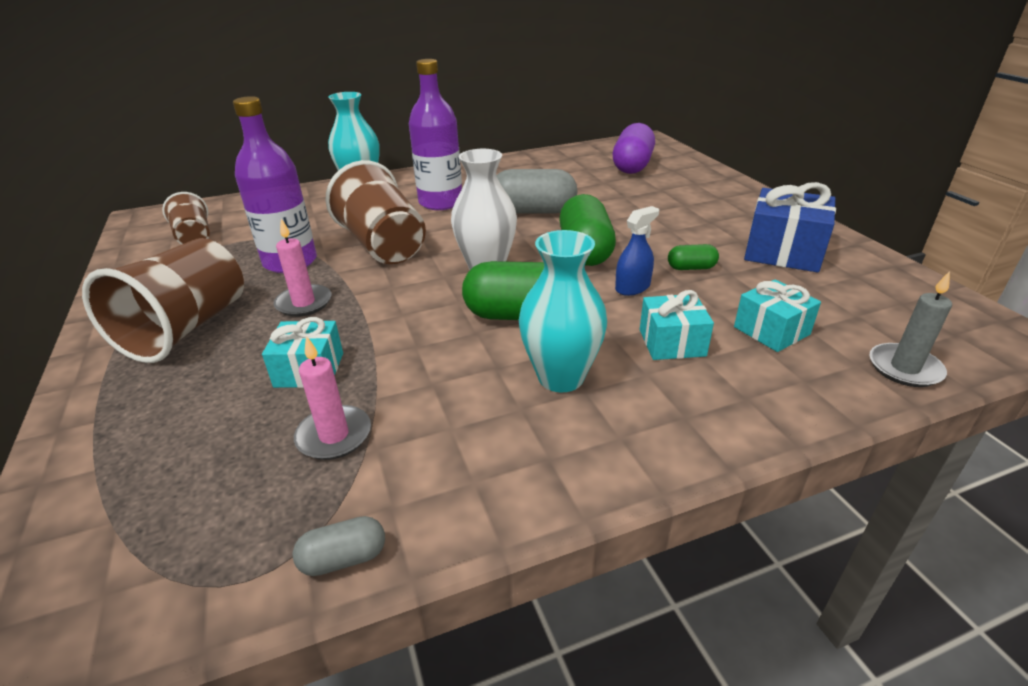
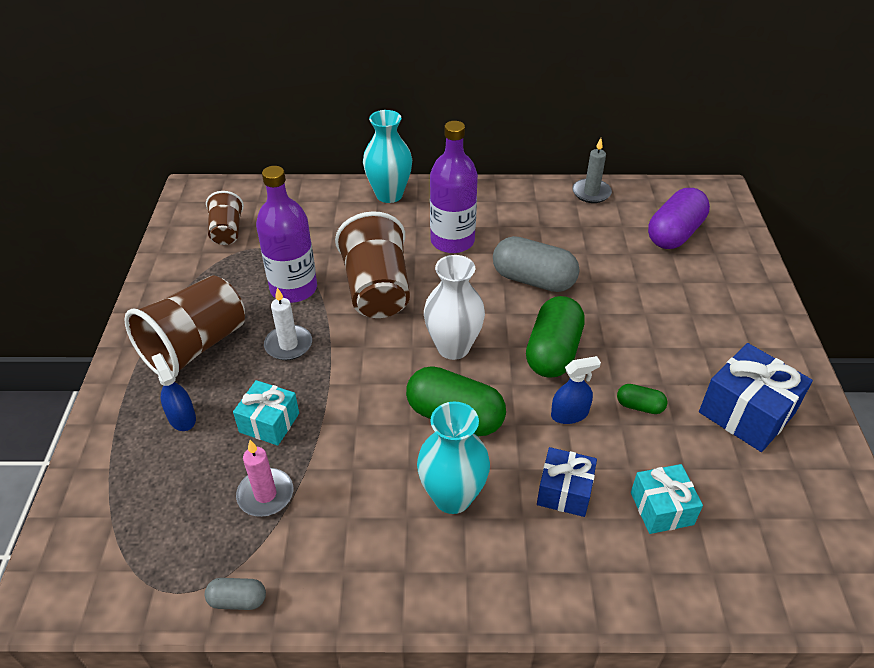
camera: 20 degrees right, 10 degrees up
(190, 393) = (182, 418): none -> blue spray bottle
(304, 303) = (288, 345): pink candle -> white candle
(672, 343) = (564, 491): turquoise gift -> blue gift
(904, 368) = (751, 591): grey candle -> grey candle (591, 193)

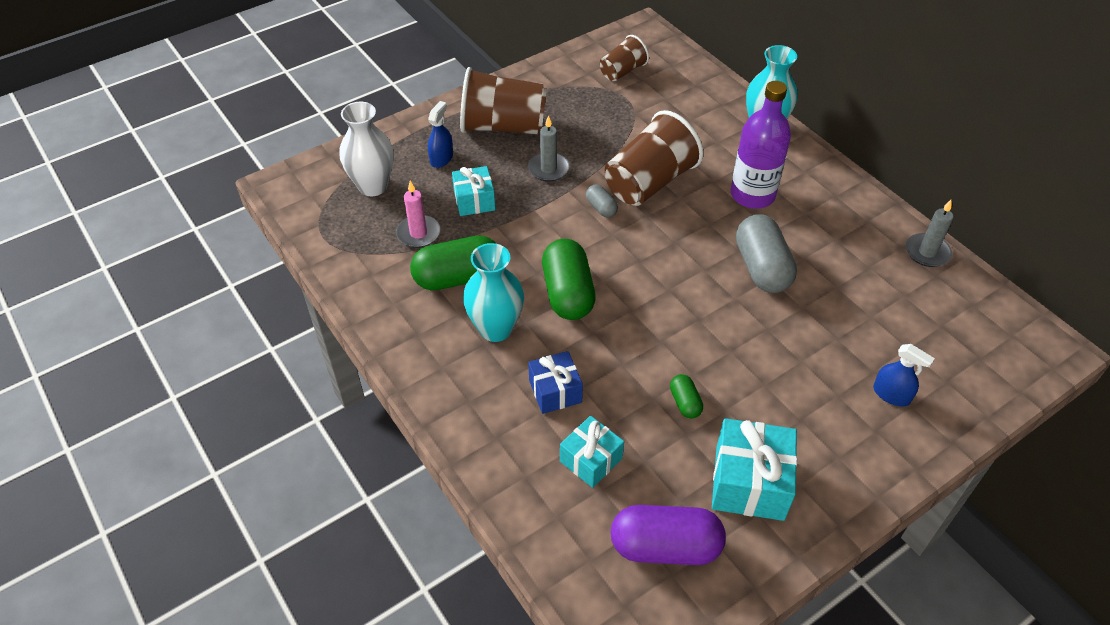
camera: 55 degrees right, 5 degrees up
(238, 600) = (337, 266): grey capsule -> grey capsule (601, 208)
(288, 345) = (548, 169): white candle -> grey candle
(293, 288) = (603, 139): purple bottle -> none
(453, 347) = (634, 257): white vase -> white vase (373, 186)
(553, 352) = (690, 319): green capsule -> green capsule (458, 277)
(569, 414) = (633, 360): blue spray bottle -> blue spray bottle (891, 394)
(674, 234) = (939, 338): purple capsule -> purple capsule (665, 547)
(746, 413) = (749, 482): blue gift -> turquoise gift

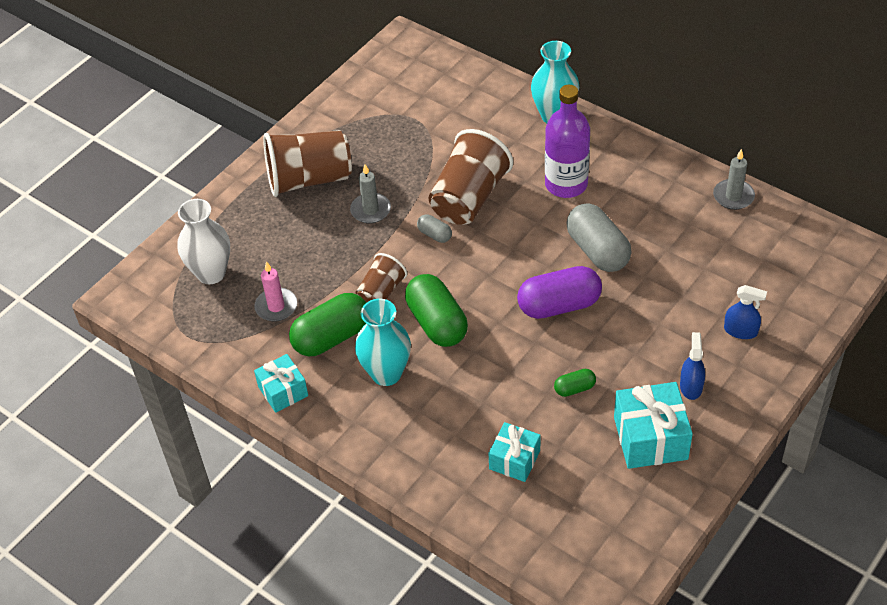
camera: 15 degrees left, 0 degrees up
(441, 158) = (264, 228): blue spray bottle -> blue spray bottle (691, 386)
(474, 201) = (314, 260): turquoise gift -> turquoise gift (283, 391)
(555, 391) = (461, 412): blue gift -> none
(622, 71) = (400, 92): brown cup -> brown cup (381, 292)
(665, 547) = (601, 509): purple capsule -> purple capsule (559, 305)
(685, 402) = (574, 388): green capsule -> green capsule turned 75 degrees counterclockwise

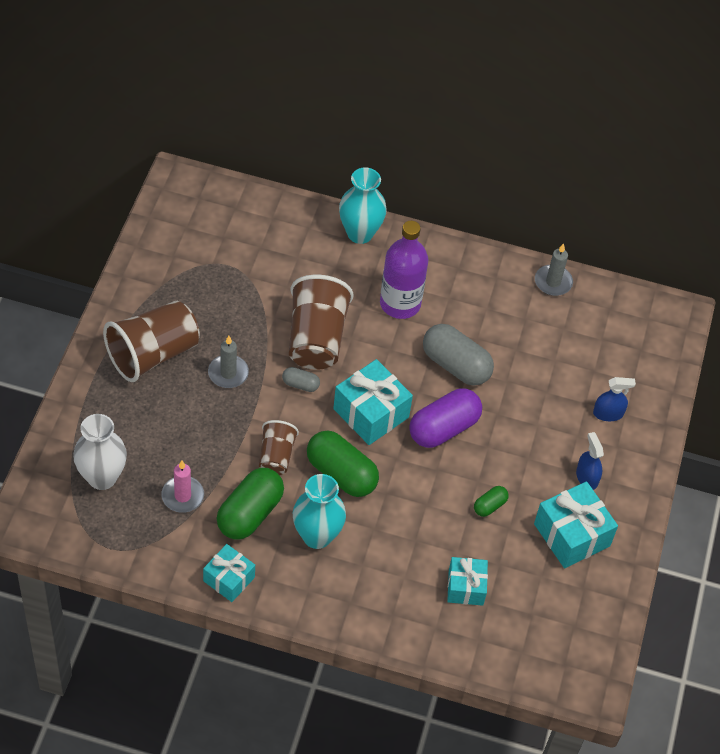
camera: 30 degrees left, 5 degrees up
(492, 275) = (371, 413): none -> turquoise gift

